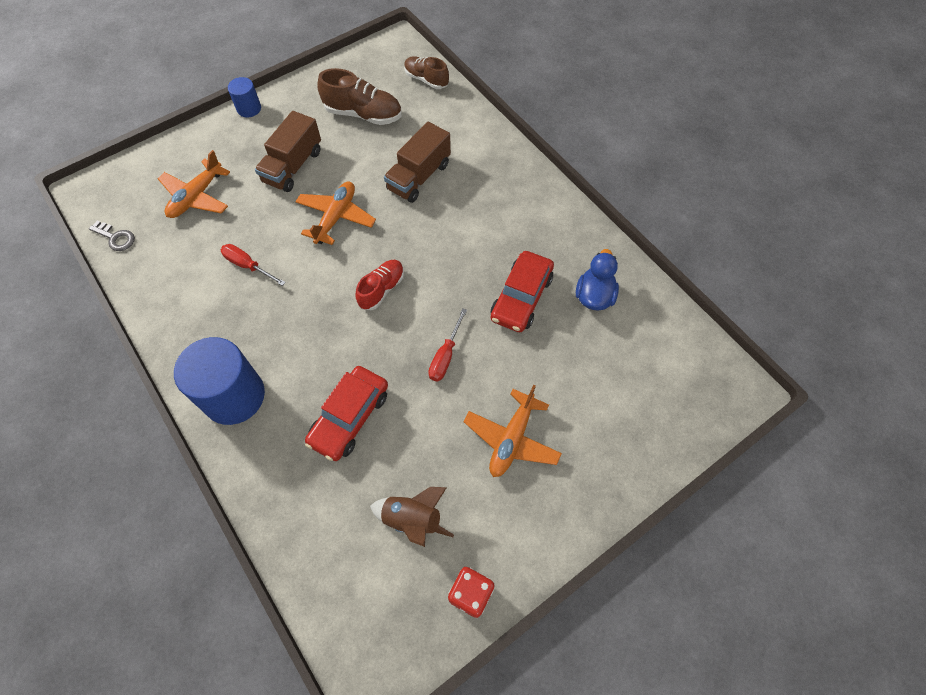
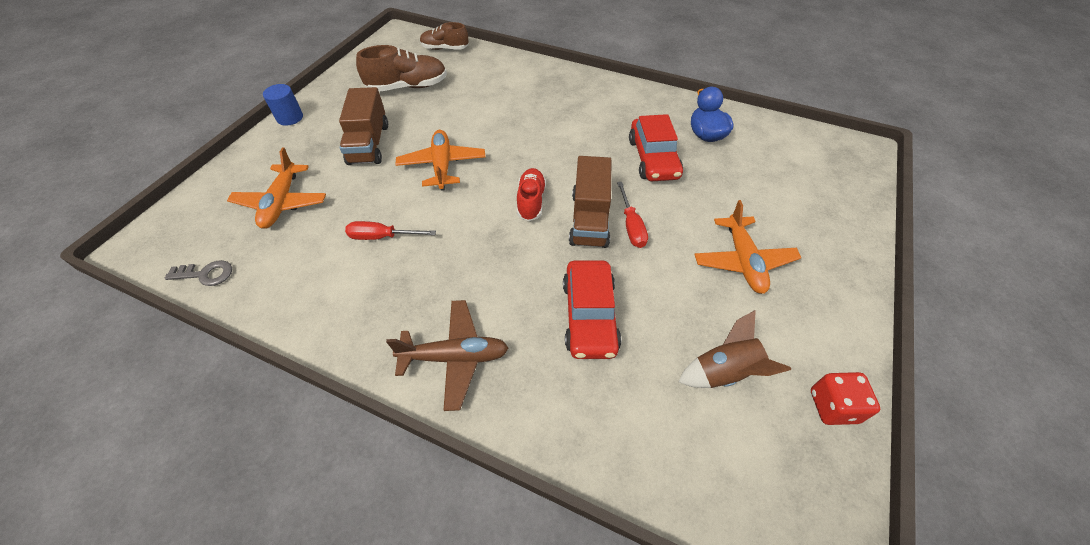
camera: 30 degrees left, 10 degrees down
(234, 396) = (455, 357): blue cylinder -> brown plane
(419, 177) = (494, 111): brown truck -> brown truck (589, 219)

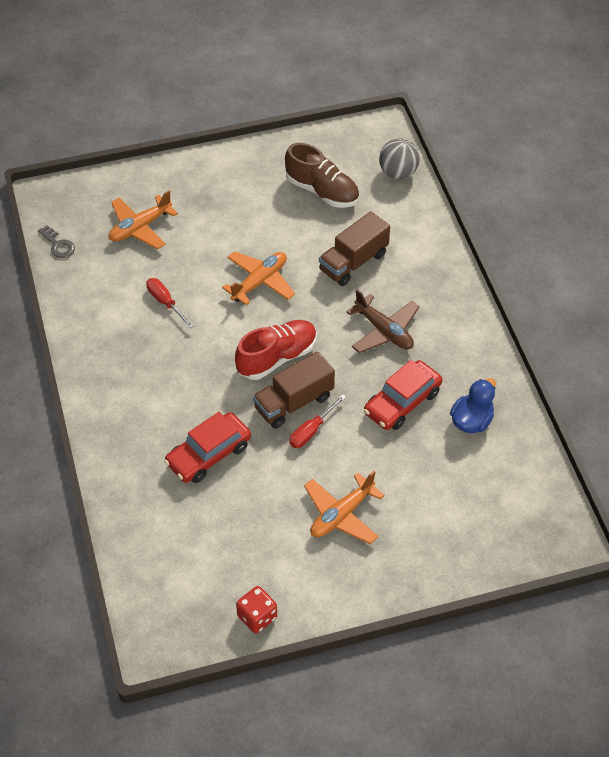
camera: 50 degrees right, 0 degrees up
(290, 118) = (215, 157): blue cylinder -> none
(369, 144) = (237, 223): brown truck -> brown truck (353, 262)
(445, 48) = (398, 173): brown shoe -> grey ball
(455, 357) = (117, 408): brown plane -> brown plane (384, 331)
(531, 201) = (277, 358): red shoe -> red shoe, size x1.52
(724, 372) = (231, 548): brown rocket -> none

